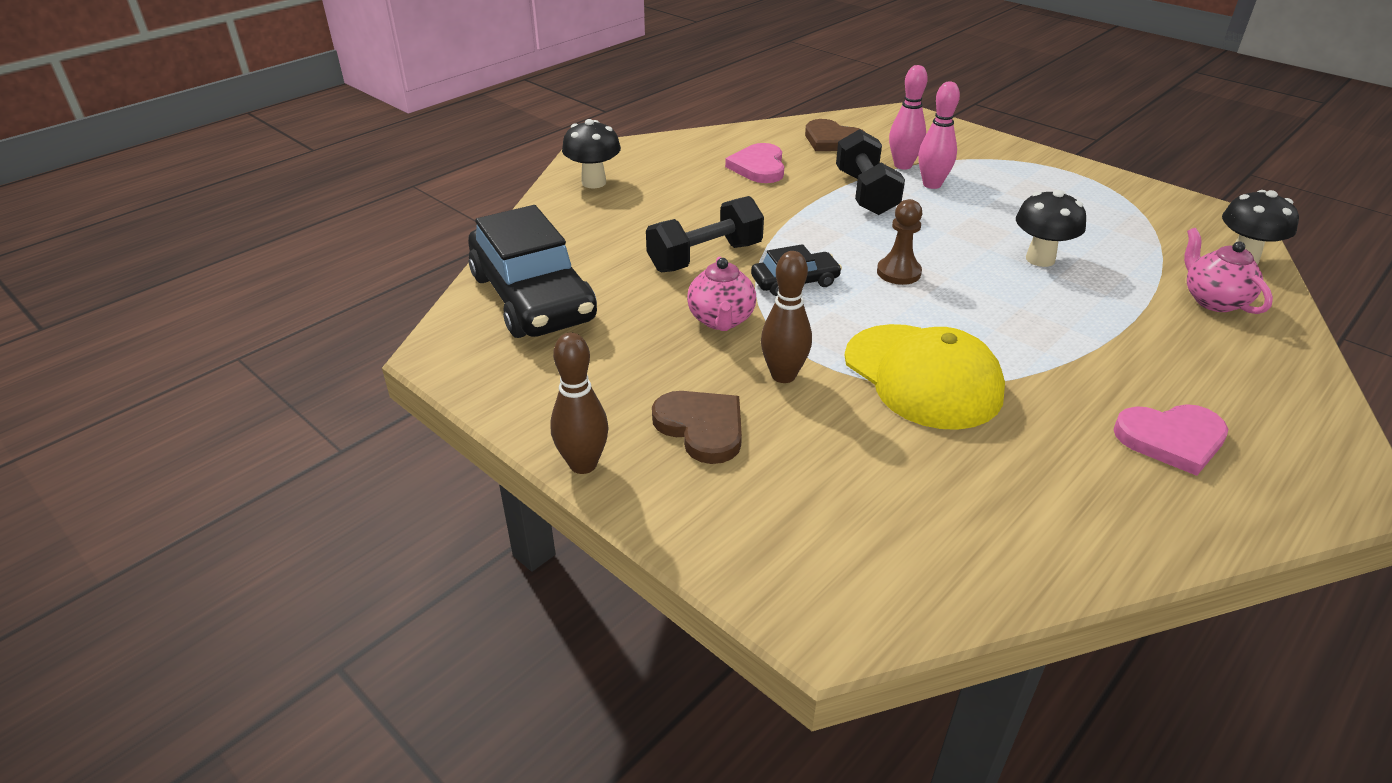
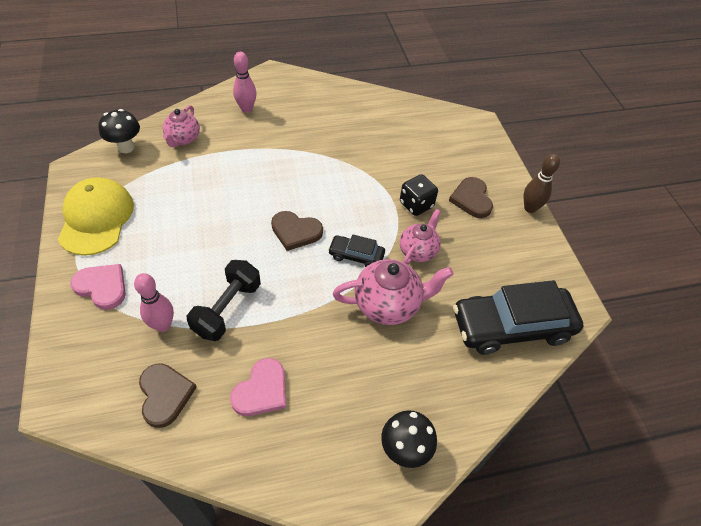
camera: 150 degrees left, 15 degrees up
(533, 297) = (512, 326): black car -> black car turned 105 degrees counterclockwise
(705, 257) = (388, 305): black dumbbell -> pink teapot
(783, 375) = (416, 204): brown bowling pin -> black dice
(898, 272) = (295, 231): brown pawn -> brown heart
(922, 376) = (358, 174): yellow cap -> yellow cap (96, 218)
(932, 184) = (175, 292): pink bowling pin -> pink bowling pin (246, 109)
(1040, 259) = (214, 200): black mushroom -> none
(1171, 439) = (303, 109): pink heart -> pink heart (102, 287)

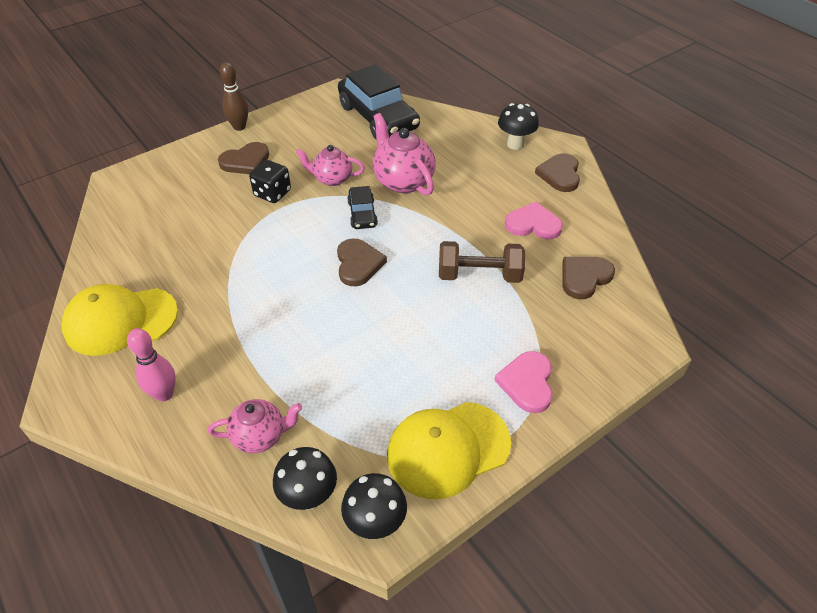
camera: 110 degrees left, 5 degrees down
(84, 168) = (375, 524): none -> black mushroom
(163, 325) = (529, 311): pink bowling pin -> none
(227, 309) = (479, 275): black dumbbell -> brown dumbbell
(321, 102) = (120, 321): none -> yellow cap
(324, 469) = (560, 174): none -> brown heart

